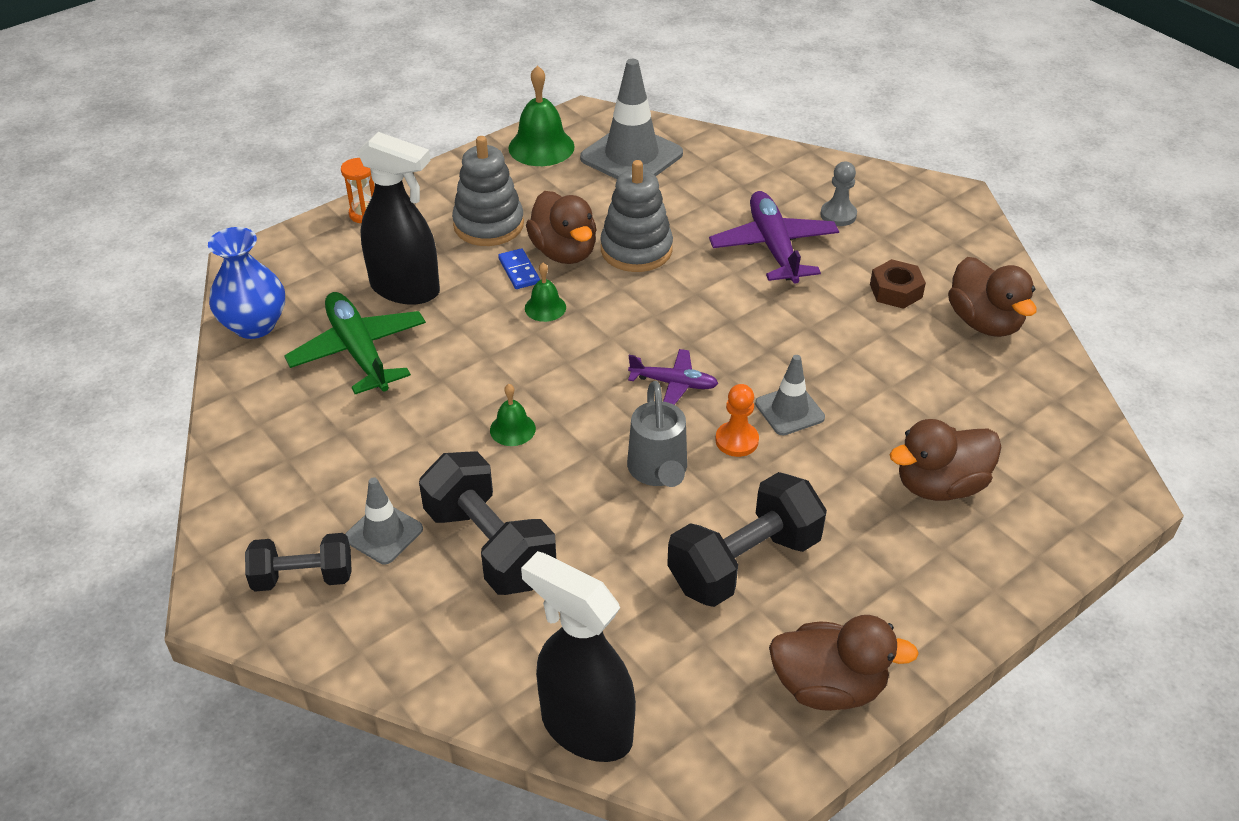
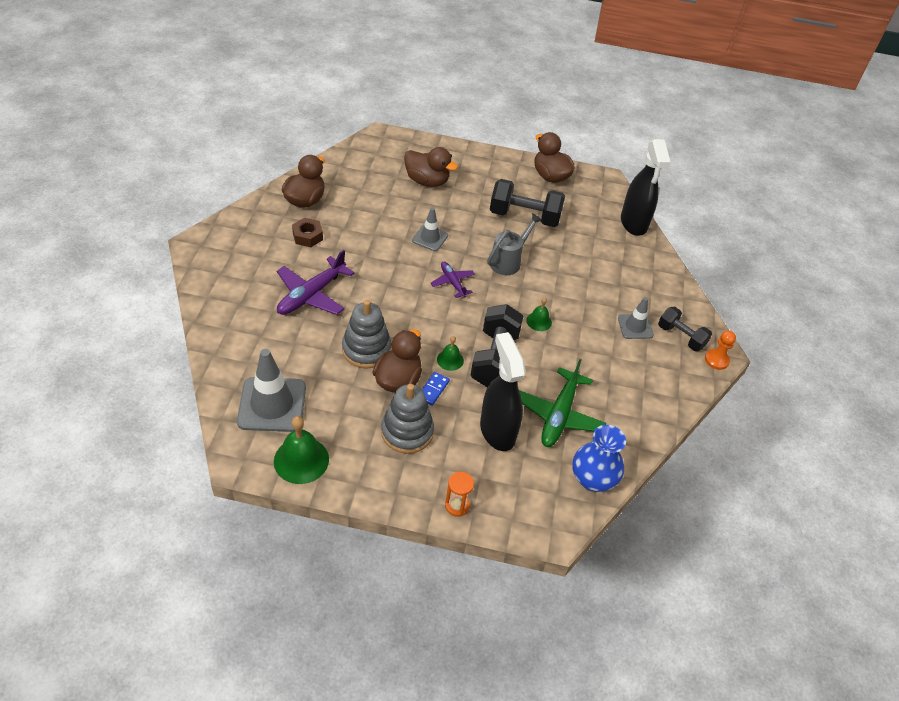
camera: 135 degrees left, 5 degrees up
(489, 546) = (601, 290): black dumbbell -> black dumbbell (494, 358)
(736, 440) = (465, 246): orange pawn -> orange pawn (716, 360)
(838, 215) = (256, 282): grey pawn -> none

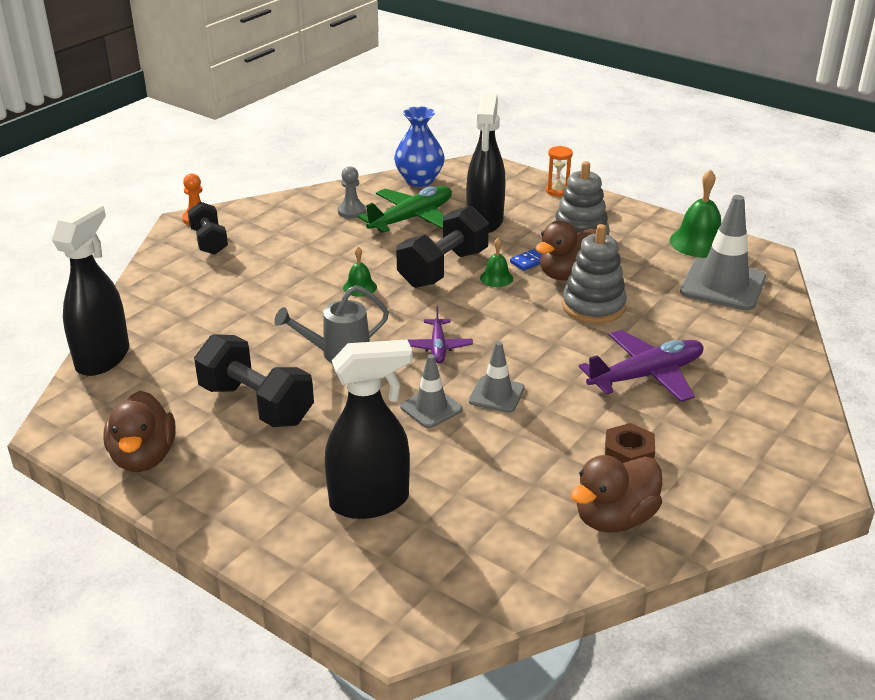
camera: 150 degrees left, 15 degrees down
(427, 181) = (370, 501): brown duck -> black spray bottle
(613, 408) = (351, 211): none -> grey pawn
(635, 326) = (250, 259): grey traffic cone -> grey traffic cone (496, 395)

